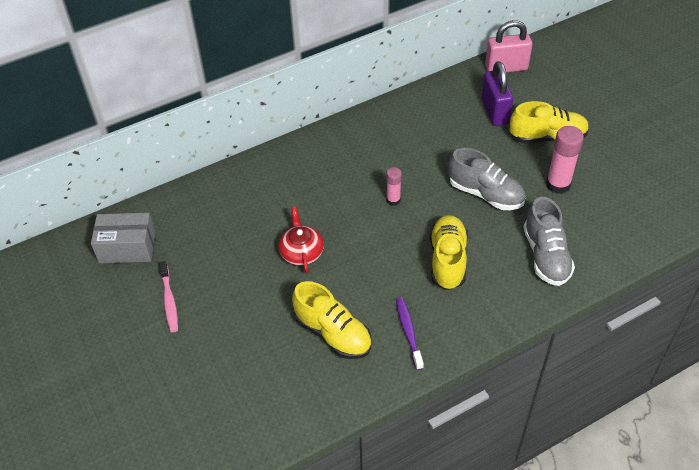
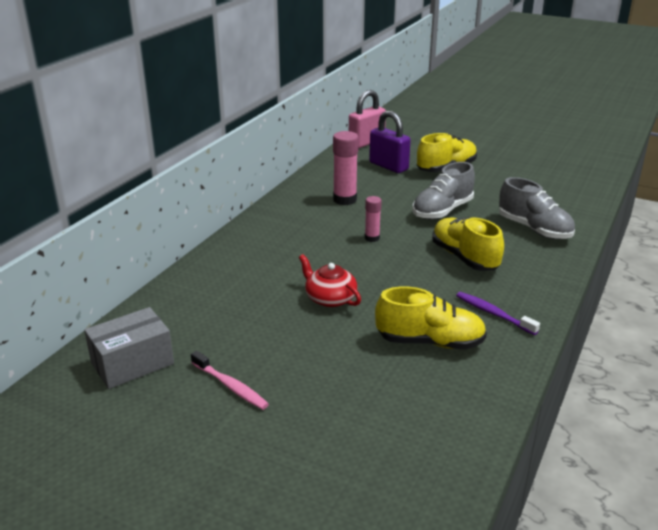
camera: 35 degrees left, 20 degrees down
(485, 194) = (442, 211): grey shoe -> grey shoe turned 135 degrees clockwise
(558, 184) = (488, 189): pink glue stick -> pink glue stick (345, 200)

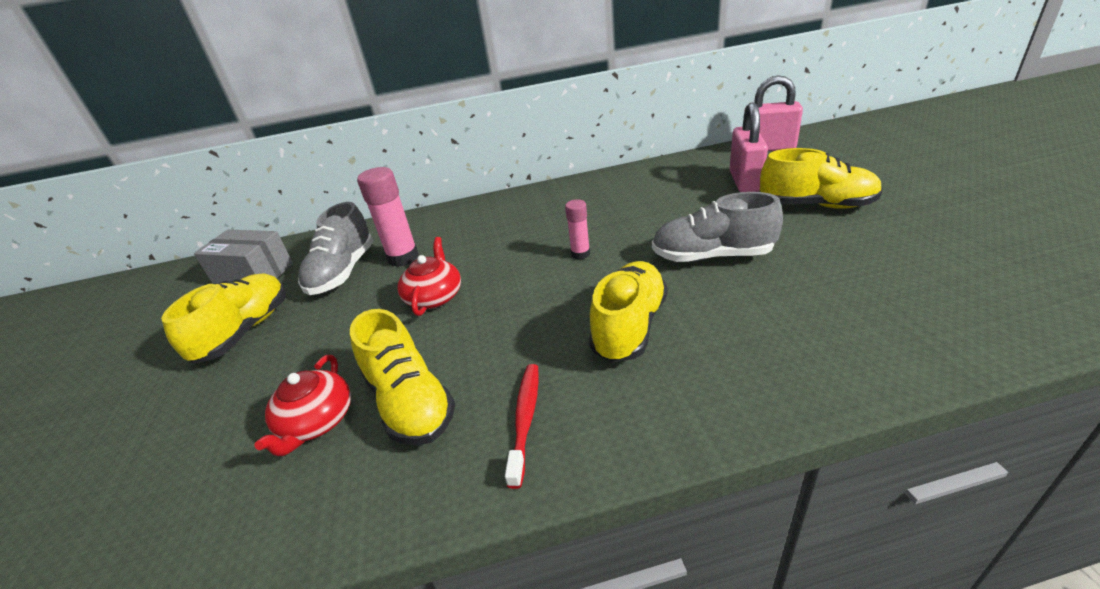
camera: 55 degrees right, 5 degrees up
(230, 386) = (245, 331): pink toothbrush -> yellow shoe
(345, 200) = (631, 203): pink glue stick -> pink glue stick (403, 258)
(388, 166) = (744, 181): purple padlock -> pink padlock
(400, 379) = (317, 421): none -> red teapot
(493, 313) = (525, 419): purple toothbrush -> red toothbrush
(534, 229) = (797, 338): grey shoe -> grey shoe (343, 272)

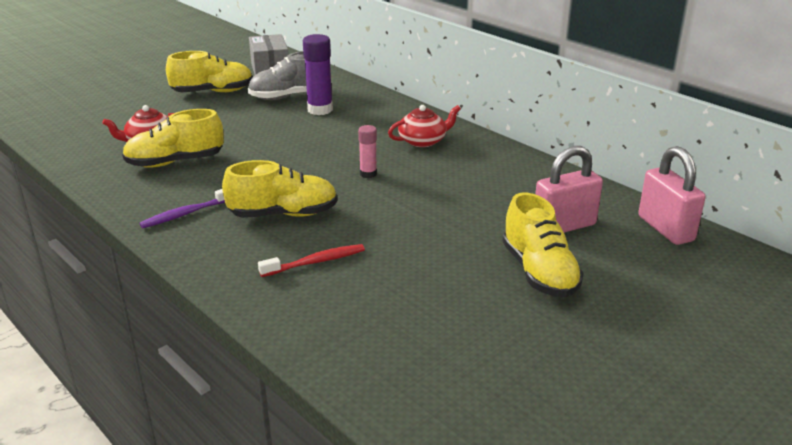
camera: 55 degrees right, 5 degrees down
(403, 258) = (320, 110): pink glue stick -> purple glue stick
(410, 402) = (175, 162): yellow shoe -> yellow shoe turned 45 degrees clockwise
(434, 297) = (279, 136): red teapot -> red teapot (423, 141)
(525, 419) = (176, 200): red toothbrush -> red toothbrush (316, 262)
(571, 415) = (186, 214): none -> purple toothbrush
(712, 256) = (402, 231): grey shoe -> none

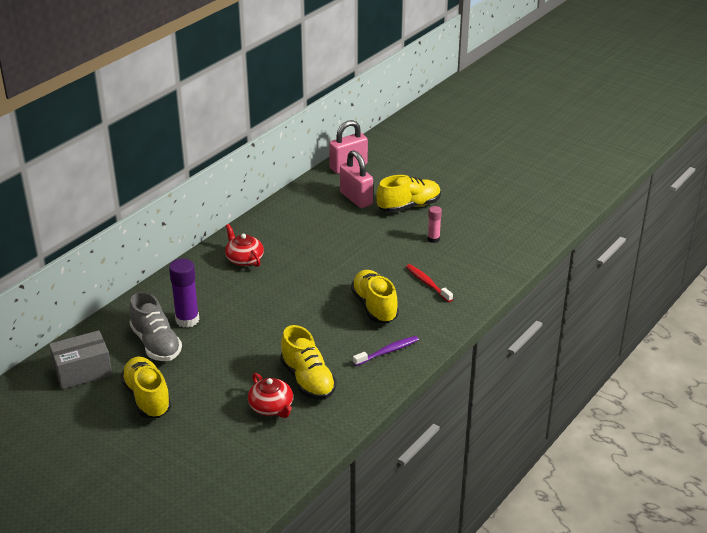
camera: 100 degrees left, 5 degrees up
(186, 214) = (388, 351): purple toothbrush -> purple toothbrush turned 75 degrees counterclockwise
(368, 174) = (305, 278): pink glue stick -> pink glue stick (433, 239)

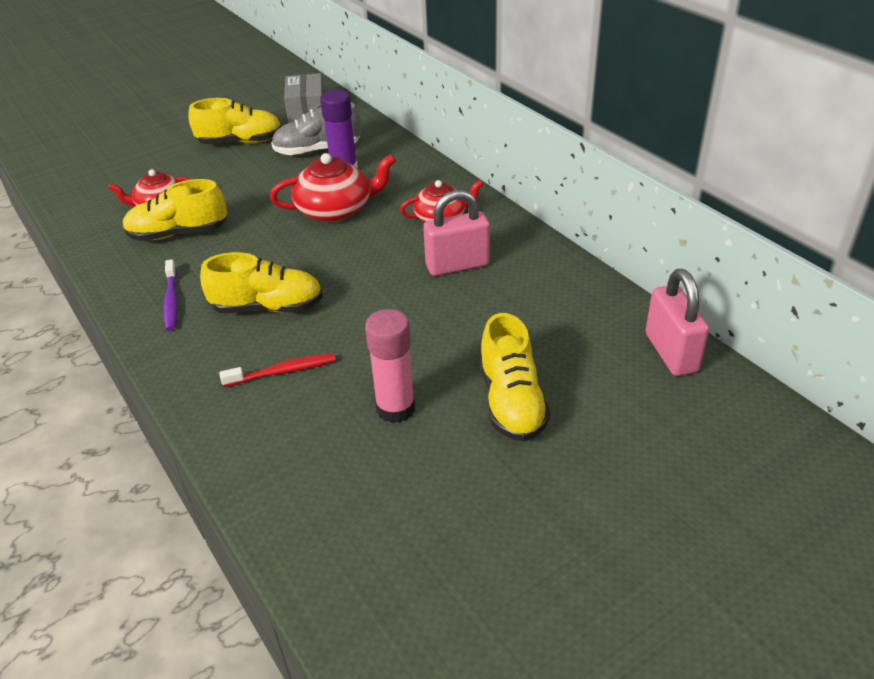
camera: 110 degrees right, 5 degrees up
(248, 309) = (335, 210): none -> red teapot
(356, 198) = (558, 342): pink padlock -> pink padlock (457, 265)
(433, 239) = (395, 408): pink glue stick -> pink glue stick, size x1.73

